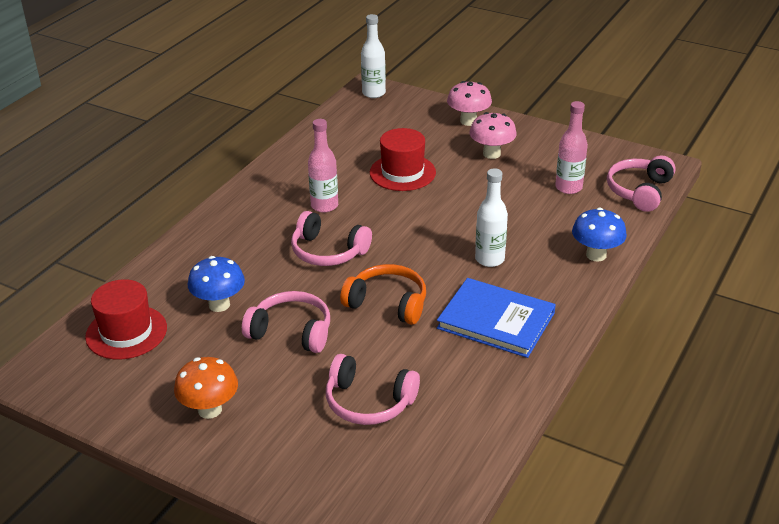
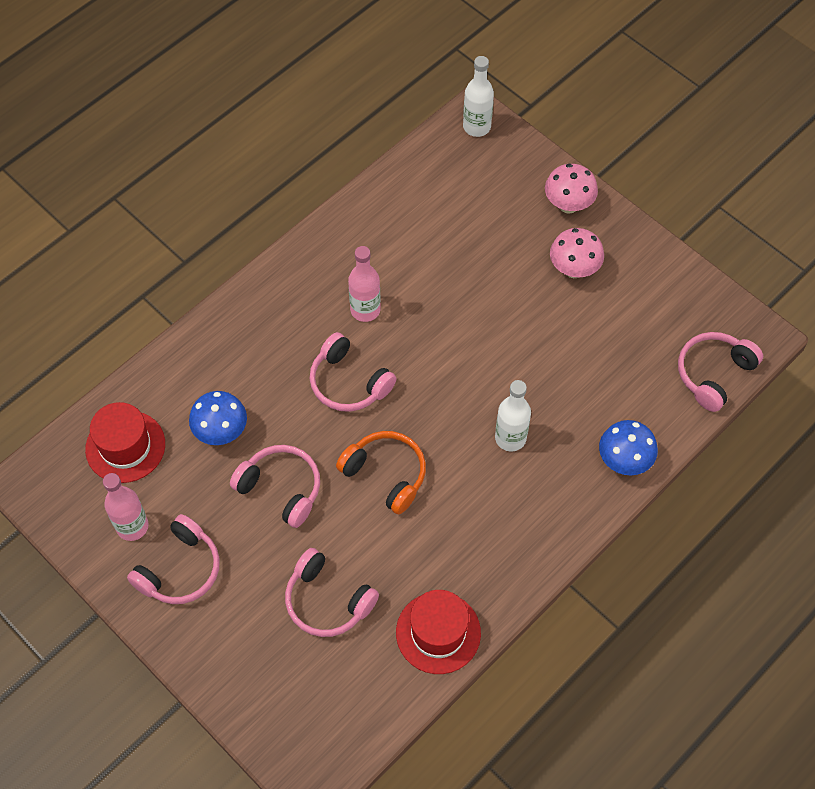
camera: 15 degrees right, 25 degrees up
(210, 410) = (180, 569): orange mushroom -> pink headphones
(402, 172) = (465, 276): red hat -> red hat (438, 632)
(496, 320) = (485, 528): blue book -> none
(568, 187) = (637, 348): pink bottle -> pink bottle (132, 526)

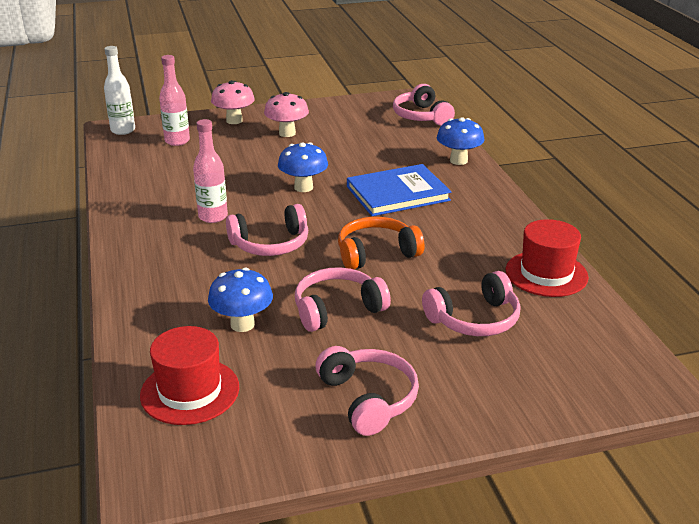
camera: 60 degrees left, 30 degrees down
(132, 526) = (288, 417): pink bottle -> pink bottle (177, 141)
(467, 350) = (303, 187): none -> blue mushroom
(510, 438) = (398, 193): white bottle -> blue book

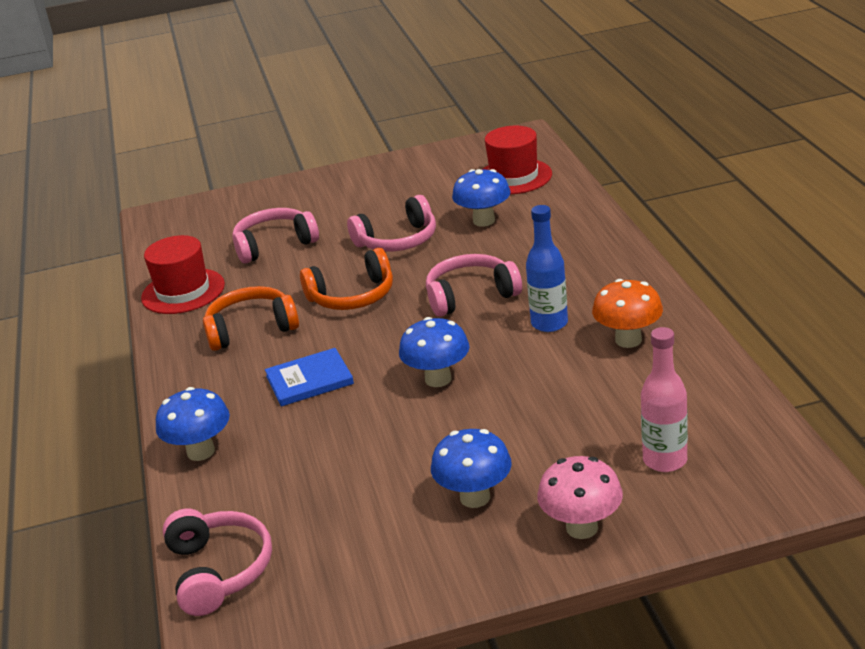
camera: 175 degrees left, 0 degrees up
(123, 130) = (781, 481): white bottle -> none
(161, 201) = (628, 340): none -> orange mushroom
(213, 217) = (549, 323): pink bottle -> blue bottle
(287, 133) = (475, 497): pink mushroom -> blue mushroom
(368, 399) = (377, 186): pink headphones -> none
(398, 193) = (309, 380): blue book -> blue book, size x0.65
(460, 233) = (251, 329): none -> orange headphones

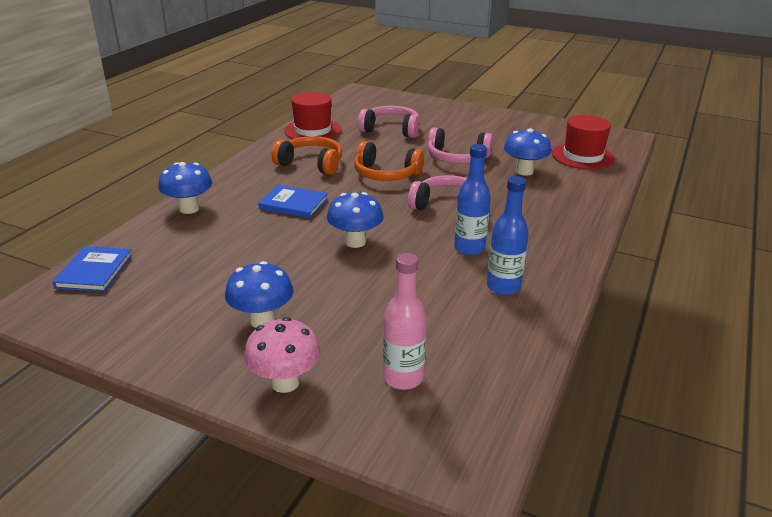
camera: 35 degrees right, 0 degrees up
(219, 570) = (94, 271): pink headphones -> blue book
(628, 340) = (503, 287): orange mushroom -> blue bottle

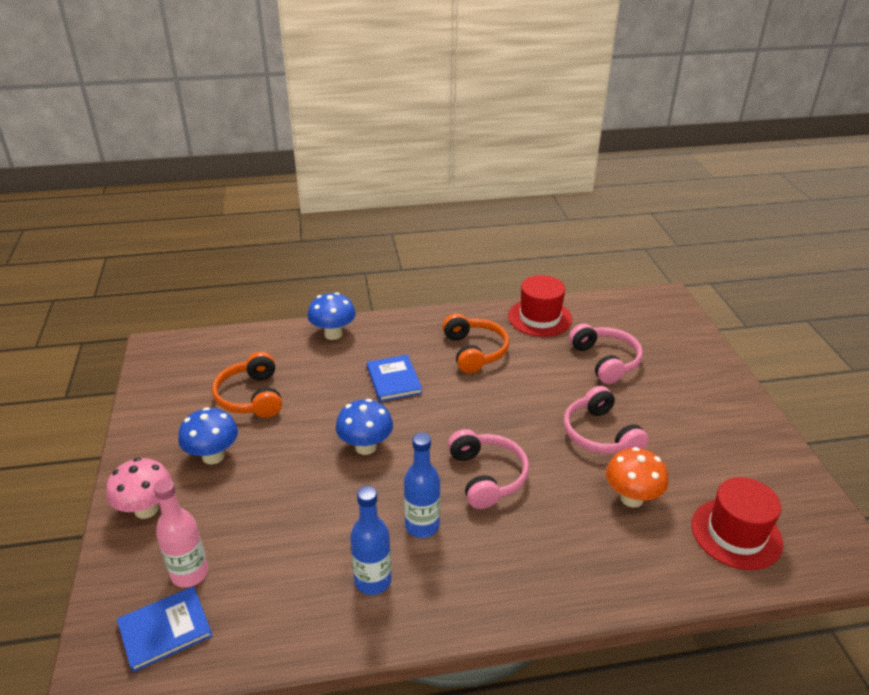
camera: 55 degrees right, 5 degrees up
(94, 271) = (215, 345): blue book -> blue book (165, 630)
(385, 174) = (507, 404): orange headphones -> orange headphones (251, 397)
(524, 171) = (631, 498): blue mushroom -> orange mushroom

